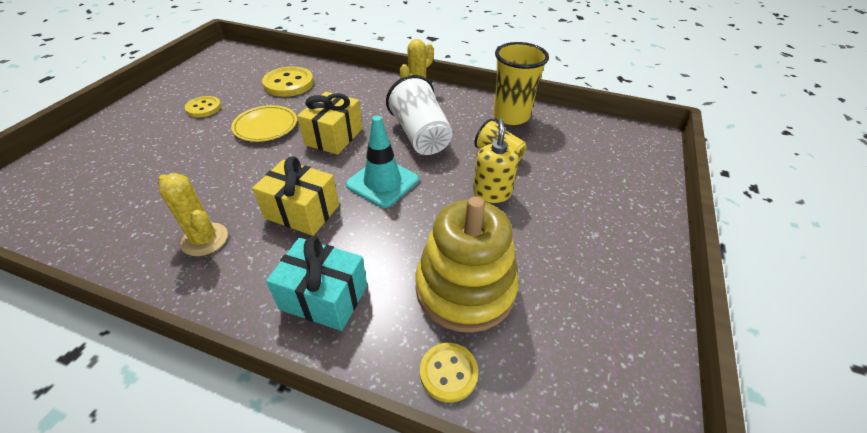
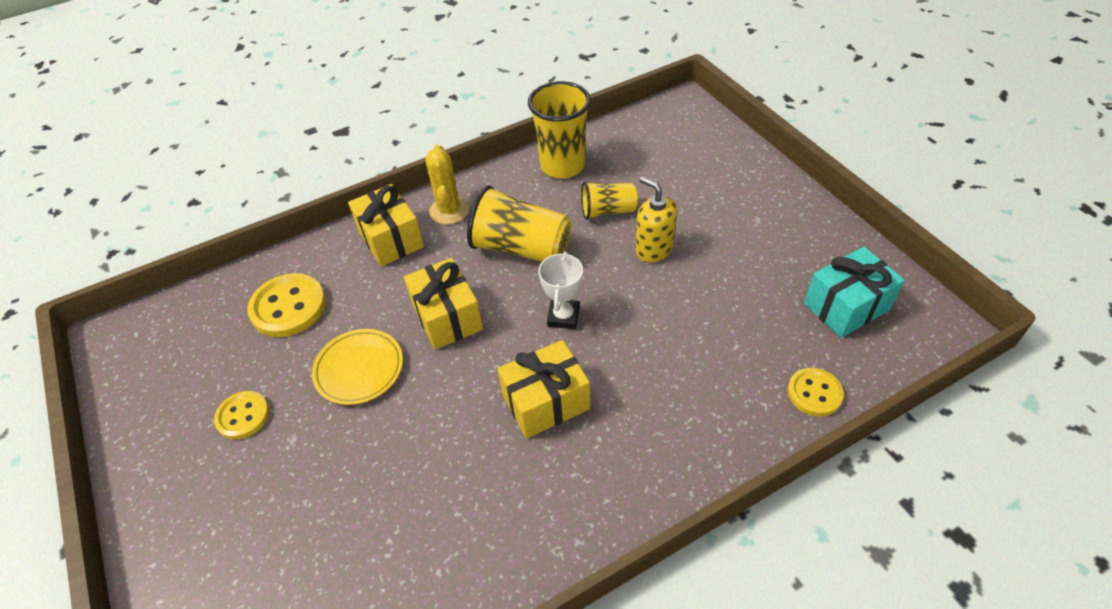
camera: 45 degrees left, 5 degrees up
(205, 239) = (512, 504): yellow cactus -> none
(324, 297) = (675, 437): turquoise gift -> turquoise gift (846, 306)
(371, 88) = (391, 239): none -> yellow gift
(382, 182) = (563, 317): turquoise traffic cone -> white trophy
(420, 135) = (521, 248): white cup -> yellow cup
(465, 288) = (745, 335): yellow stacking toy -> none

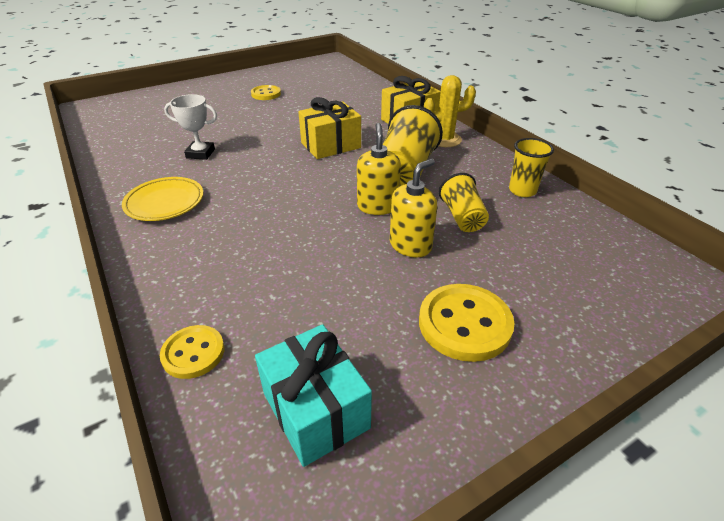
camera: 85 degrees right, 10 degrees down
(288, 307) = (345, 96): yellow button -> yellow button (464, 324)
(359, 369) = (290, 120): yellow plate -> yellow plate (165, 202)
(546, 402) = (241, 187): yellow gift -> none
(562, 166) = (522, 190): yellow cup -> yellow cup, size x0.60
(563, 317) = (325, 193): white trophy -> white trophy (200, 153)
(589, 271) = (377, 206): none -> yellow soap dispenser

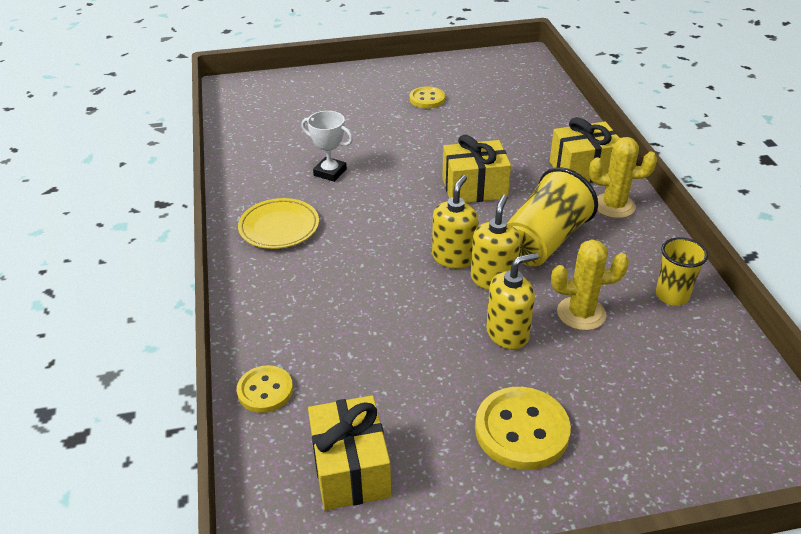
camera: 20 degrees right, 0 degrees up
(316, 410) = (351, 469): turquoise gift -> yellow gift
(336, 197) = (454, 257): none -> yellow soap dispenser
(462, 217) = (581, 313): yellow cup -> yellow cactus

